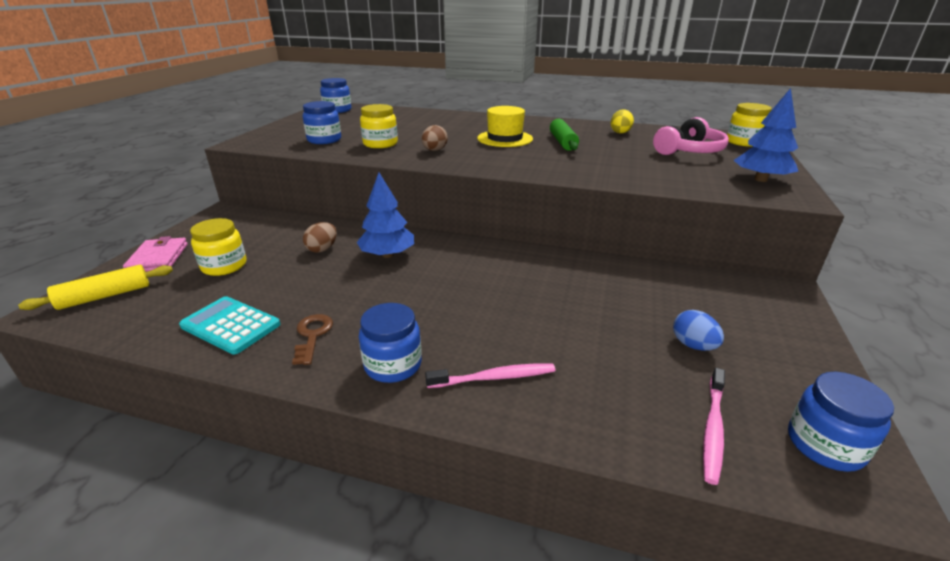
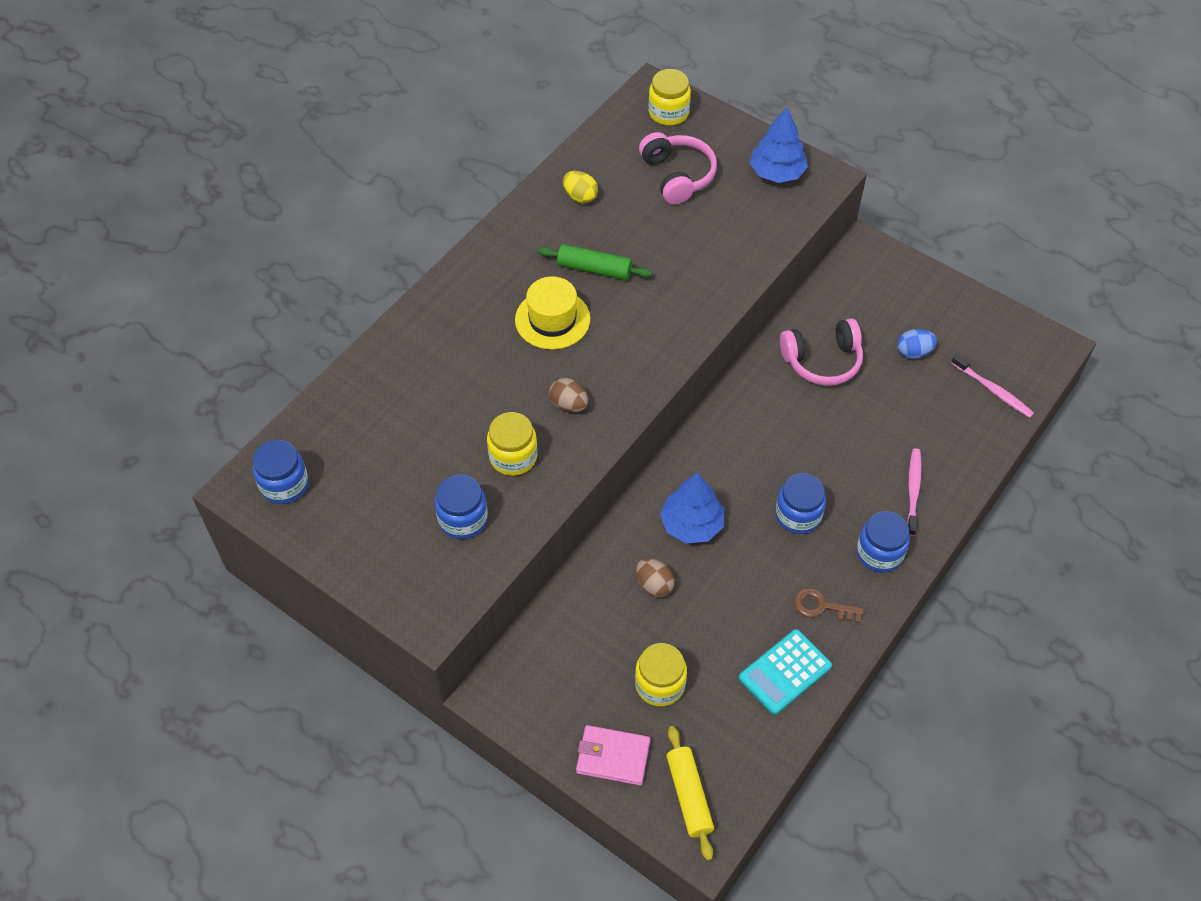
camera: 70 degrees left, 25 degrees up
(615, 288) = (822, 361): none -> pink headphones
(825, 445) = (1018, 344): blue jar -> blue jar (798, 515)

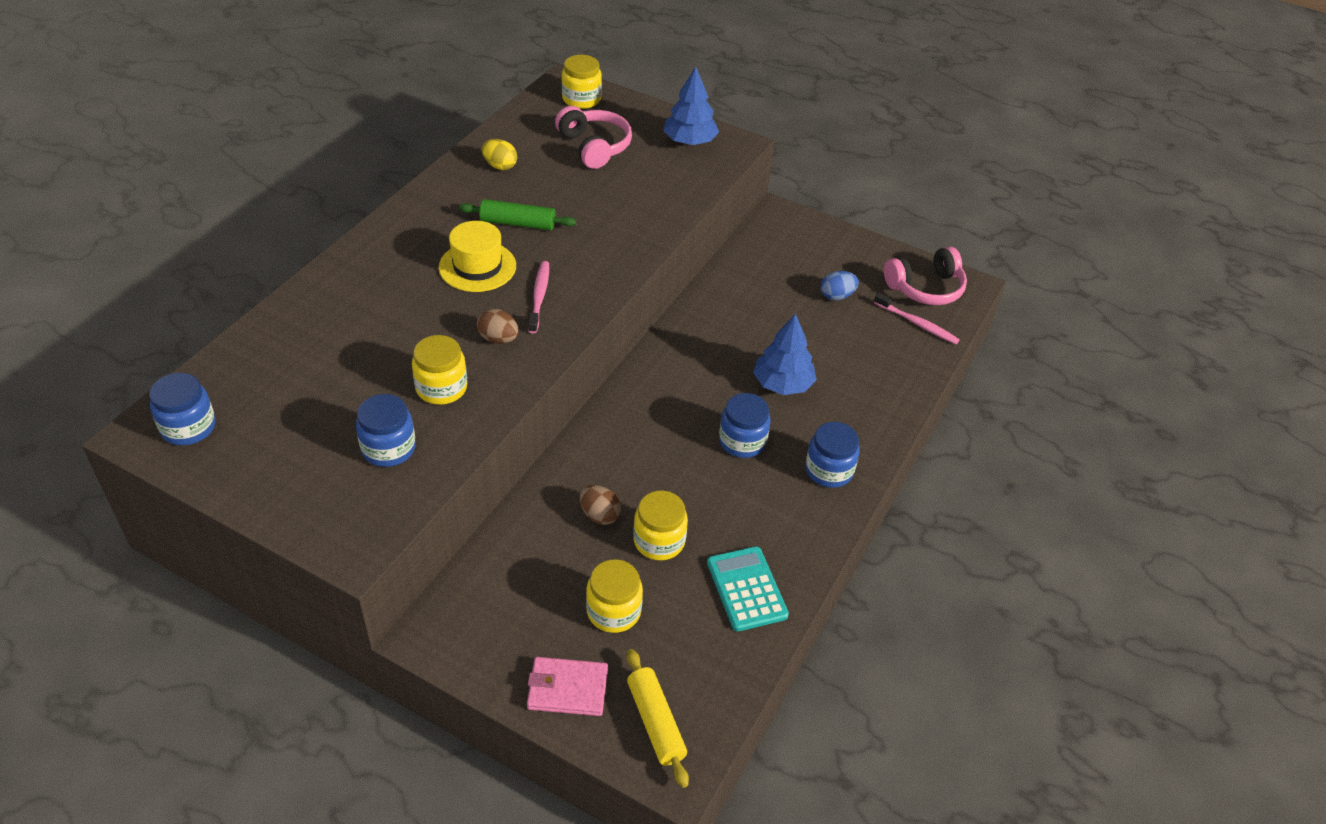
camera: 10 degrees left, 10 degrees down
(691, 524) = (634, 456): blue tree -> blue tree (782, 384)
(708, 616) = (659, 541): none -> yellow jar
(785, 672) = (746, 589): turquoise calculator -> turquoise calculator turned 120 degrees clockwise
(822, 361) = (749, 307): pink headphones -> pink headphones (925, 288)
(822, 606) = (777, 524): brown key -> none
(913, 491) = (854, 413): pink toothbrush -> pink toothbrush (539, 297)

